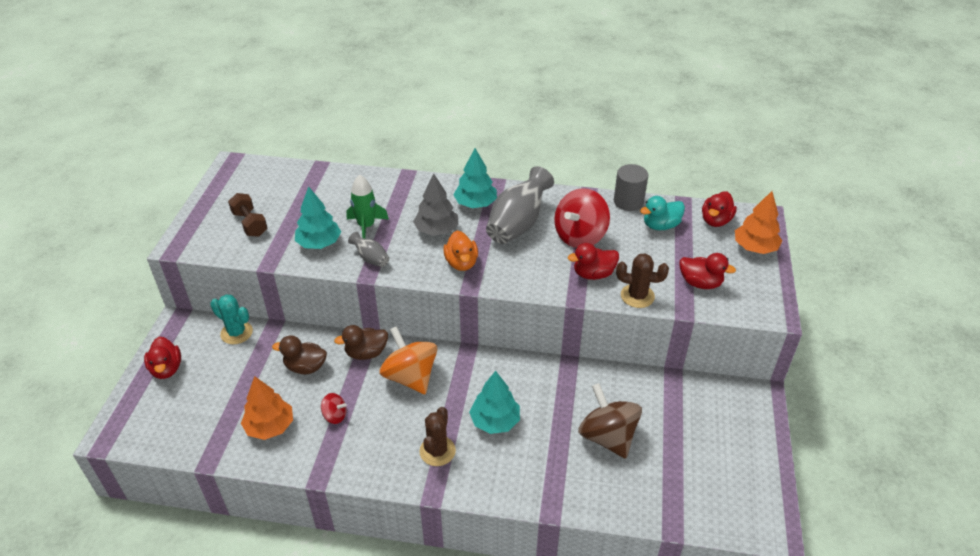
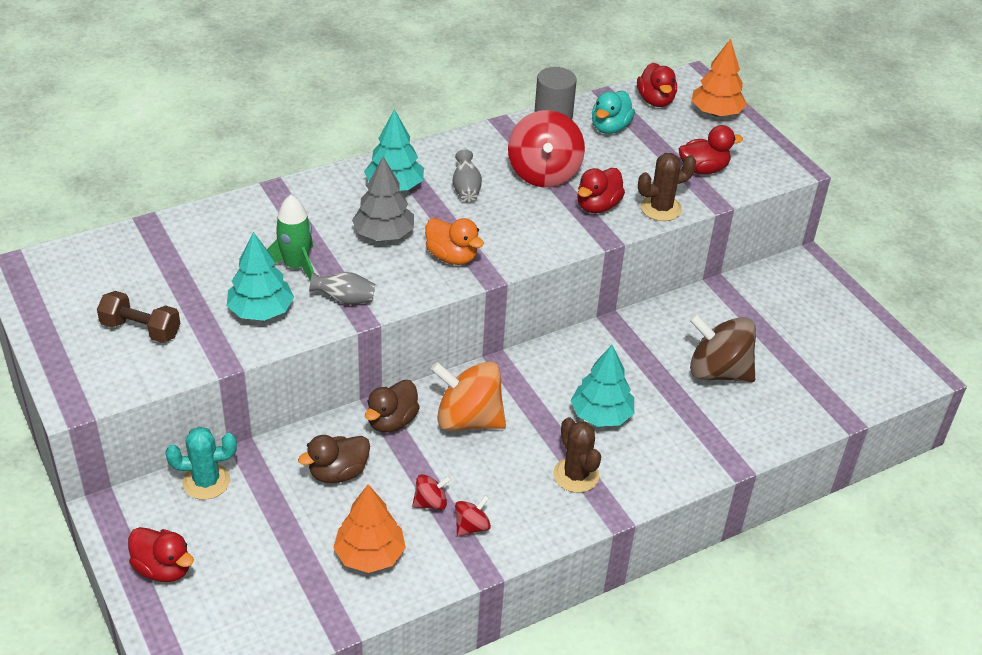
camera: 40 degrees left, 0 degrees up
(341, 445) = (471, 526): none -> red spinning top
(518, 224) = (466, 189): grey vase -> grey vase, size x0.49

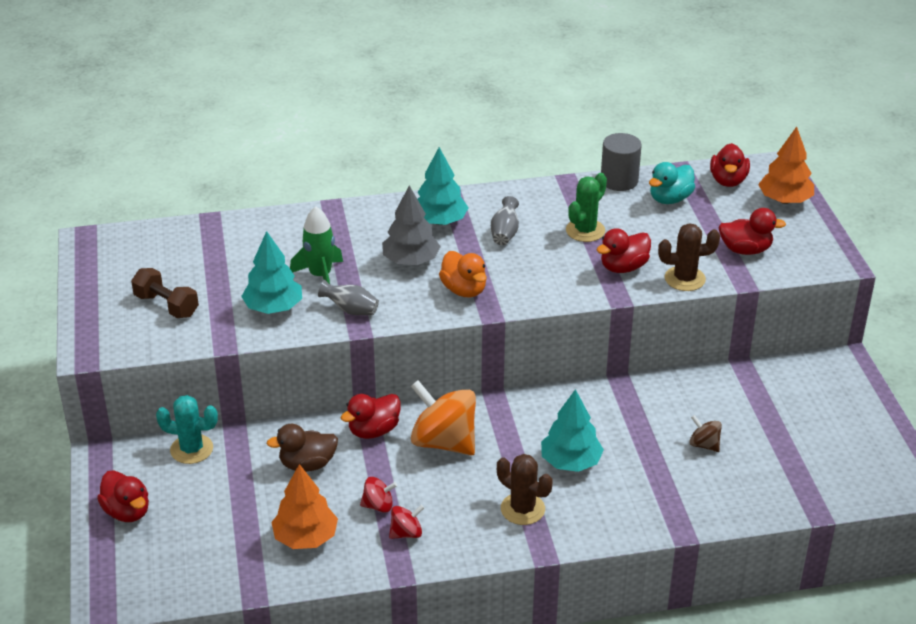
camera: 20 degrees right, 5 degrees down
(392, 421) = (373, 430): brown duck -> red duck
(544, 173) = (585, 230): red spinning top -> green cactus
(576, 475) = (522, 509): brown cactus -> brown cactus turned 45 degrees counterclockwise
(718, 371) = (704, 445): brown spinning top -> brown spinning top, size x0.47

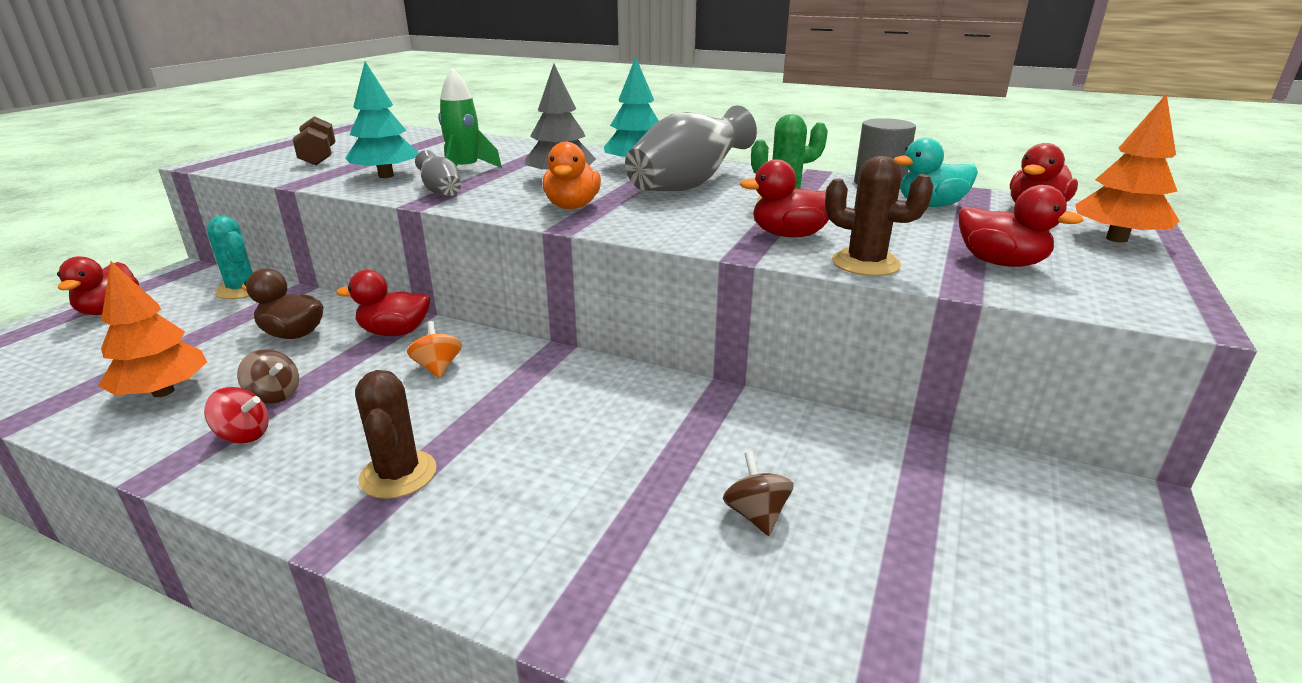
camera: 35 degrees right, 10 degrees down
(378, 506) = (274, 395): red spinning top -> brown spinning top
(444, 442) = (438, 367): orange spinning top -> orange spinning top, size x0.47
(505, 233) = (688, 186): grey vase -> grey vase, size x2.05
(570, 462) = (538, 448): turquoise tree -> none

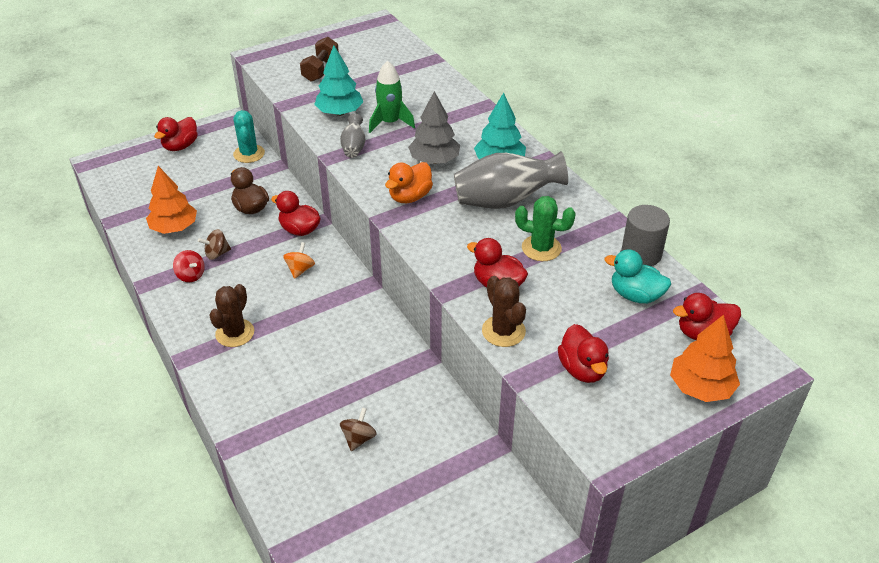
camera: 35 degrees right, 15 degrees up
(274, 395) = (217, 254): brown spinning top -> brown spinning top turned 90 degrees clockwise

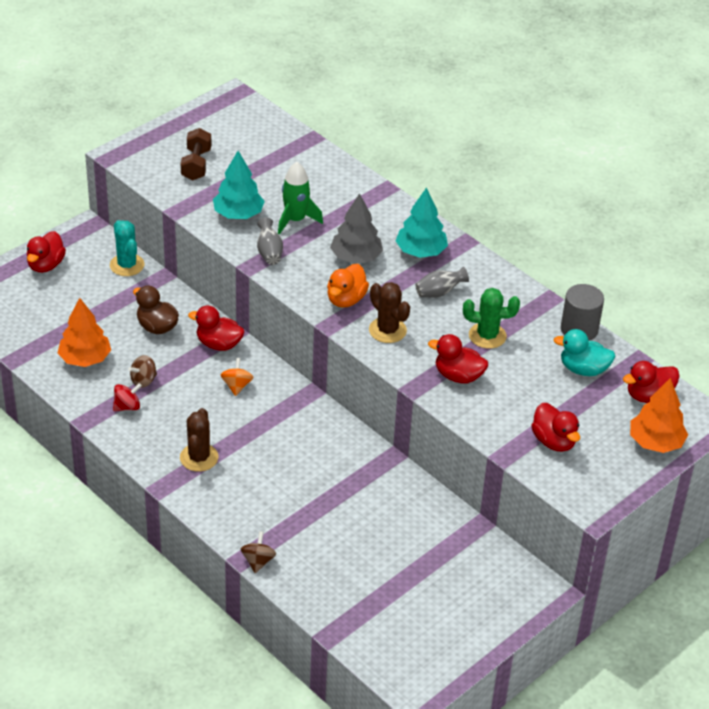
camera: 15 degrees left, 0 degrees up
(191, 275) = (127, 407): red spinning top -> red spinning top turned 60 degrees counterclockwise
(358, 438) = (356, 535): brown spinning top -> brown spinning top (258, 561)
(503, 331) = (476, 418): brown cactus -> brown cactus (387, 330)
(505, 201) = (439, 292): grey vase -> grey vase, size x0.49

